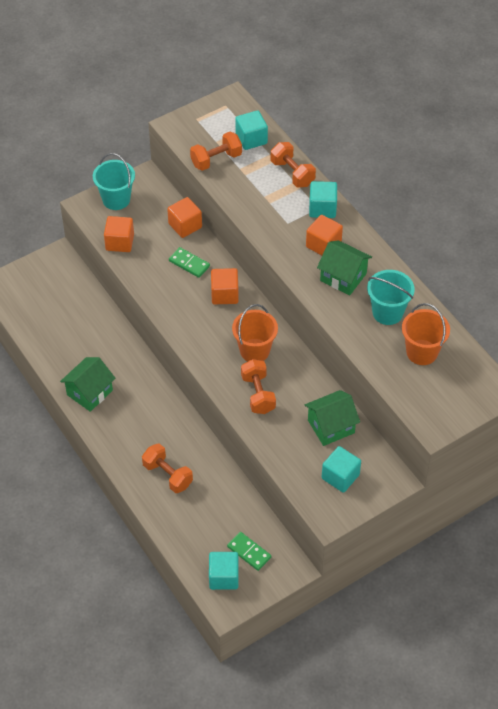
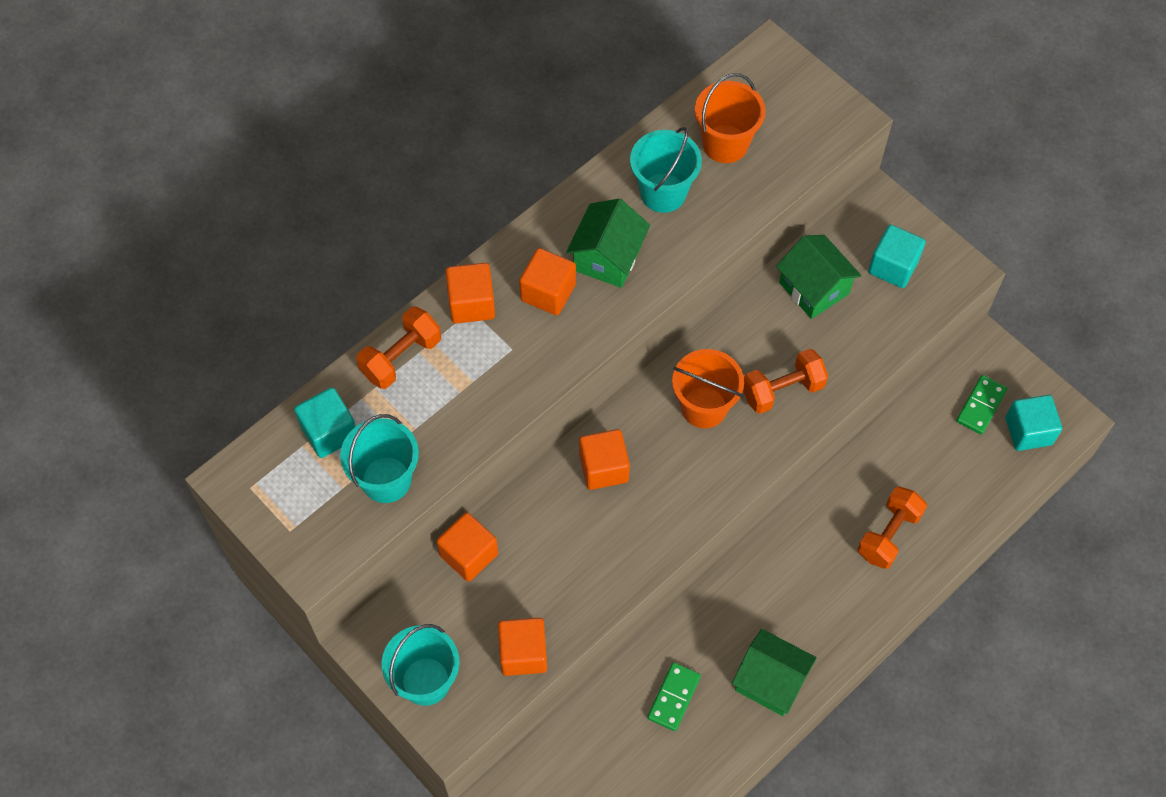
camera: 100 degrees left, 10 degrees up
(189, 264) = (550, 533): green domino -> green domino (674, 697)
(216, 160) = (386, 479): orange dumbbell -> turquoise bucket
(322, 208) = (471, 303): turquoise cube -> orange cube

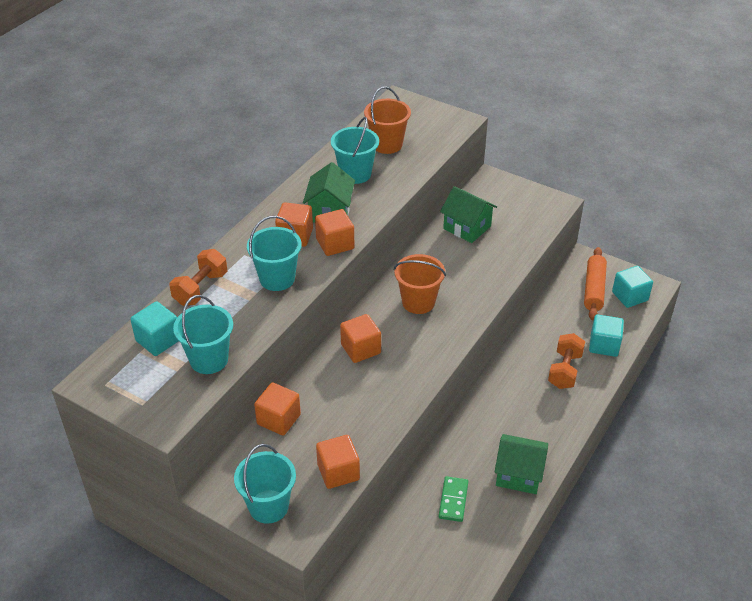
camera: 15 degrees left, 20 degrees down
(471, 303) = (243, 251): orange cube -> orange cube (335, 244)
(505, 363) = (277, 278): none -> turquoise bucket
(782, 390) = (467, 283): orange dumbbell -> none
(893, 266) = (513, 208): turquoise cube -> turquoise cube (604, 345)
(980, 406) = (593, 289): green domino -> orange rolling pin

